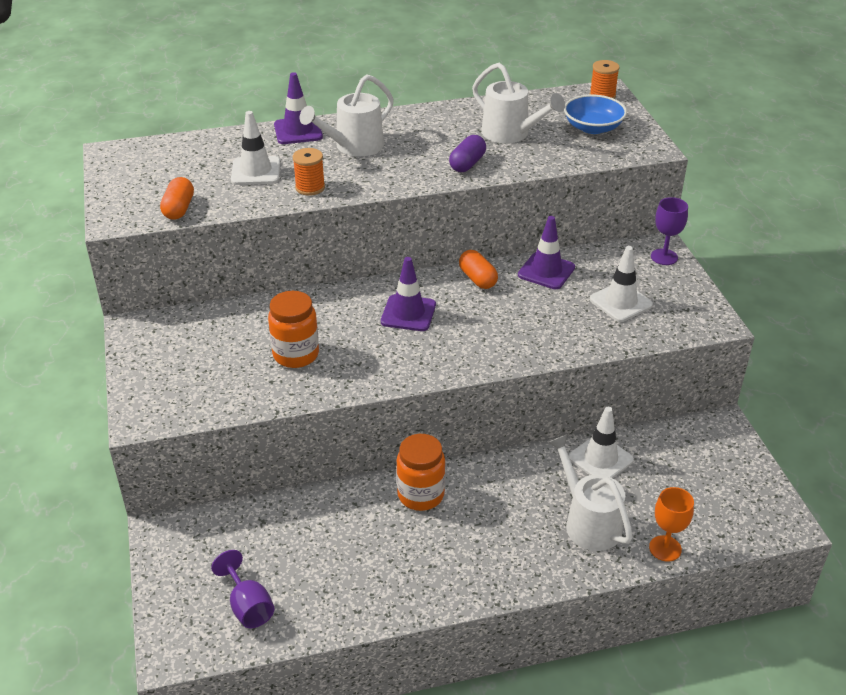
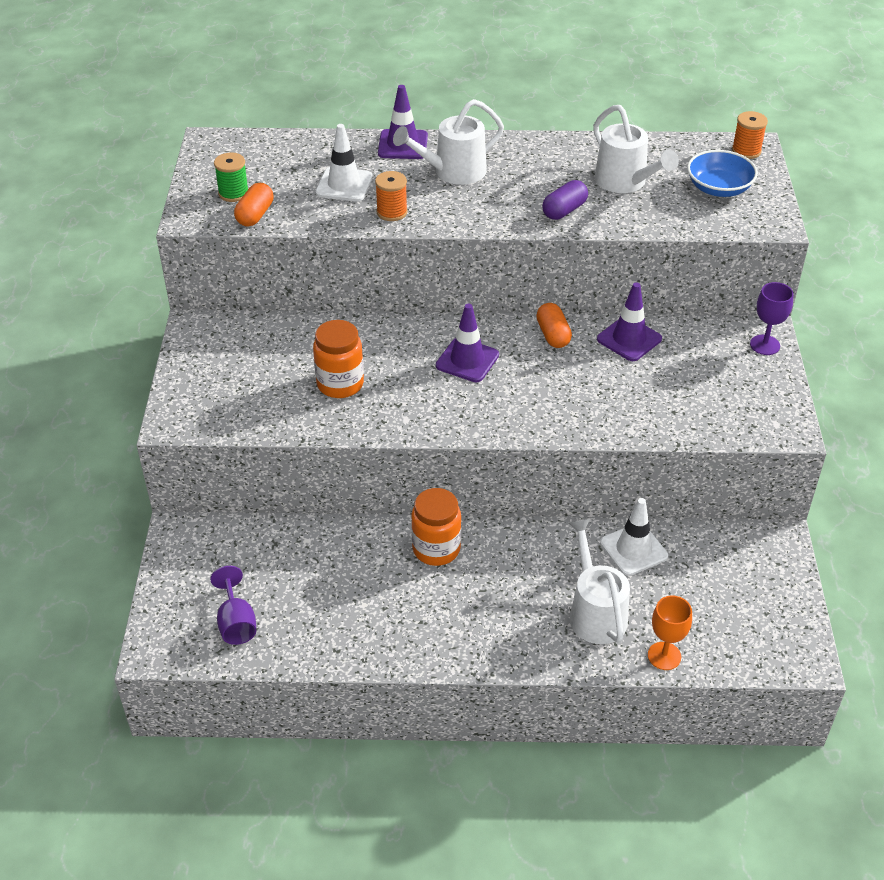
camera: 15 degrees right, 5 degrees up
(150, 193) = (233, 193): none -> green spool
(620, 302) = (695, 388): white traffic cone -> none

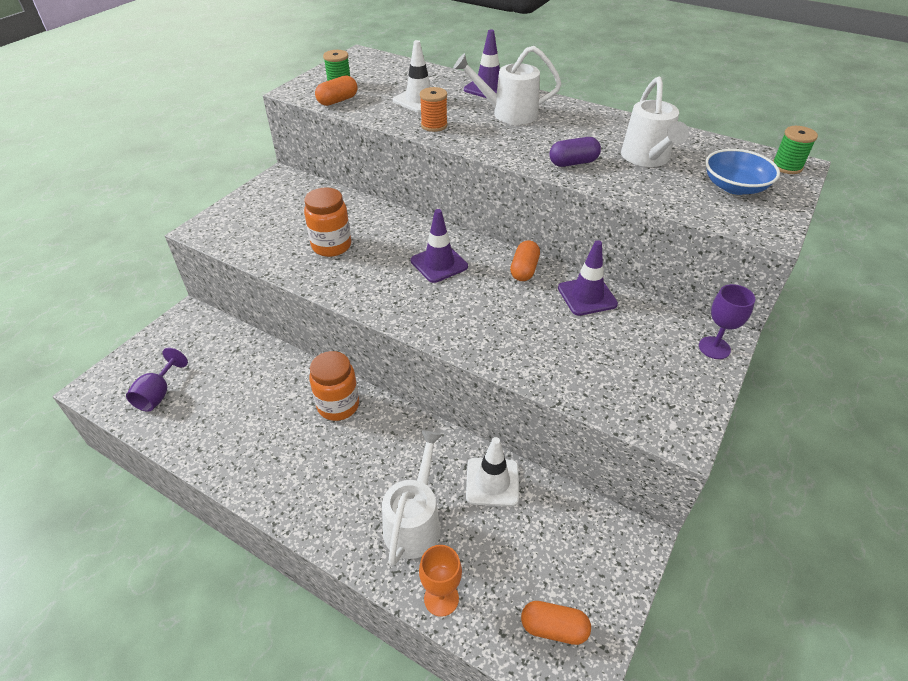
camera: 30 degrees right, 0 degrees up
(746, 151) = (787, 167): orange spool -> green spool
(763, 632) = (554, 628): none -> orange capsule

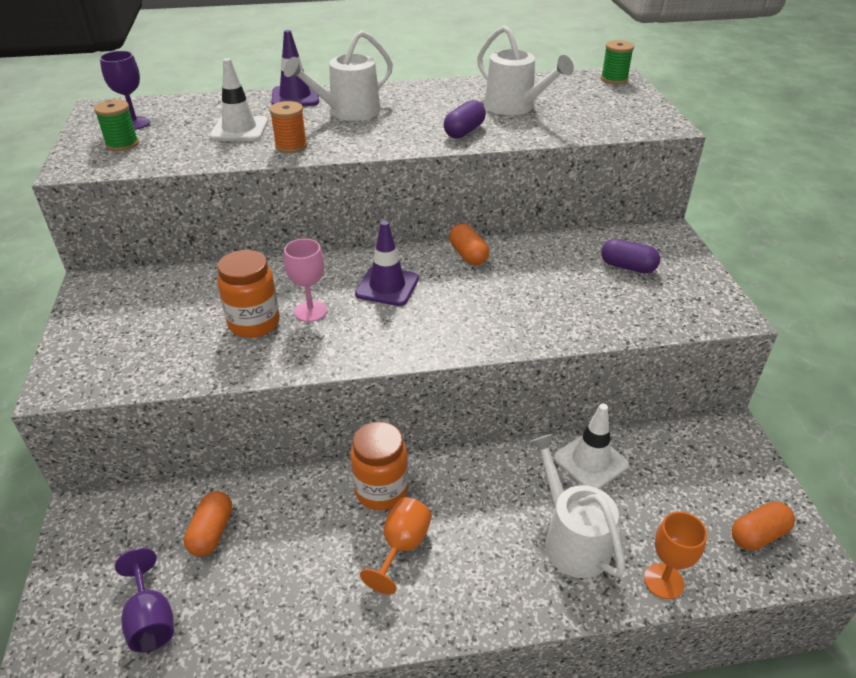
camera: 40 degrees left, 5 degrees down
(311, 448) = (402, 546): none -> orange goblet
(337, 101) = (145, 160): orange capsule -> orange capsule (212, 532)
(372, 255) = (310, 311): none -> pink goblet
(587, 296) = (543, 251): purple traffic cone -> none
(642, 345) = (627, 267): none -> purple capsule
(714, 348) = (672, 243): purple goblet -> purple goblet (135, 123)
(734, 187) = (602, 105): blue bowl -> none

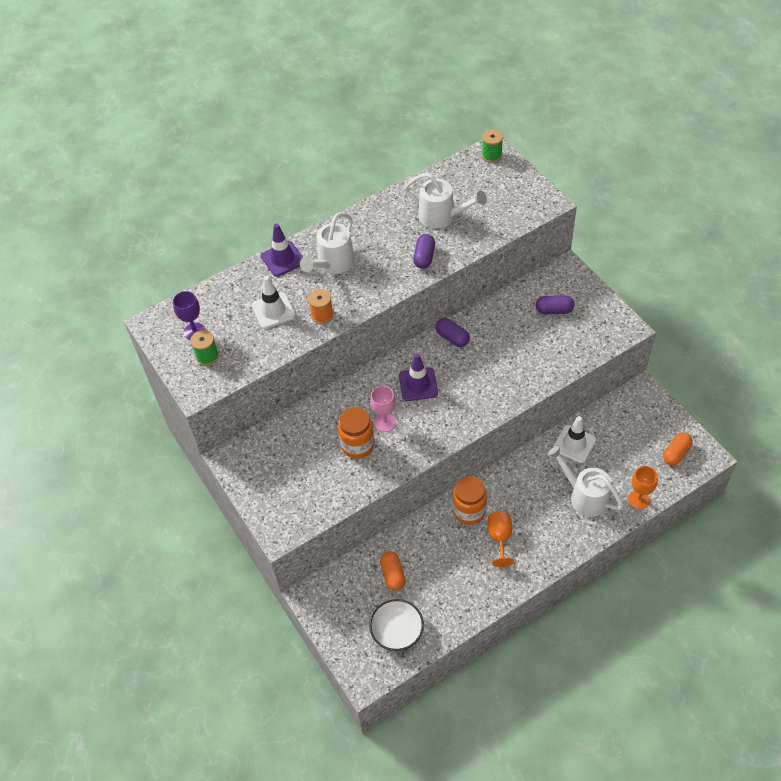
camera: 20 degrees left, 15 degrees up
(151, 619) = (397, 631): purple goblet -> white bowl
(468, 255) = (452, 338): orange capsule -> purple capsule

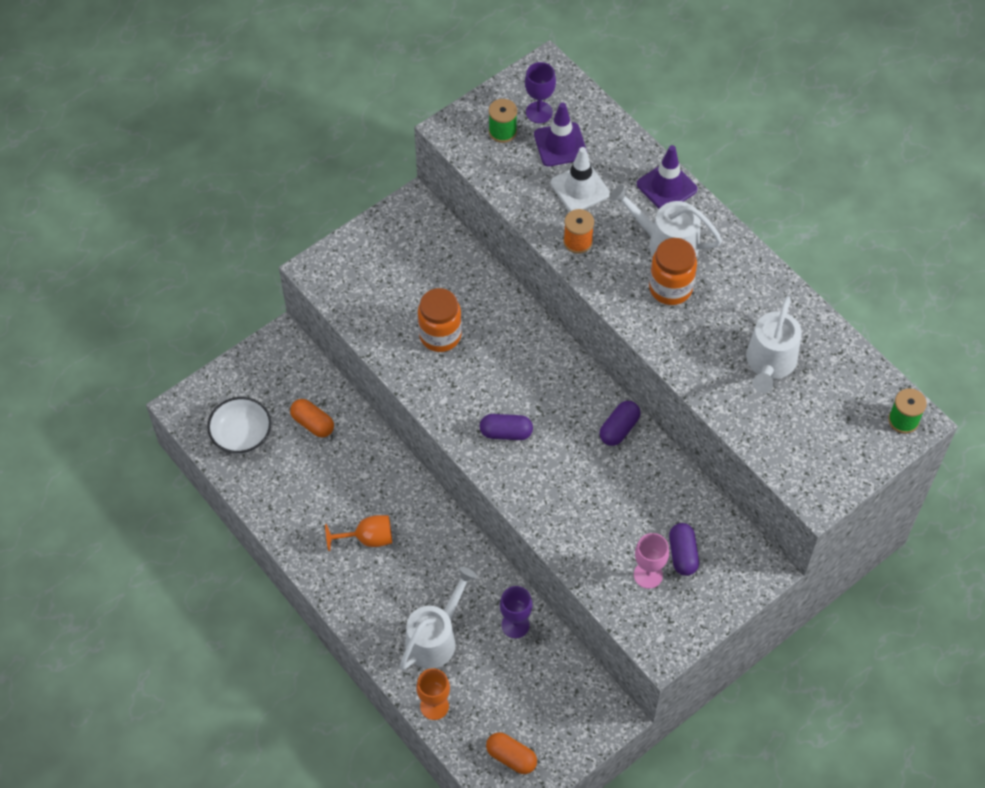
camera: 80 degrees right, 5 degrees up
(385, 422) = (476, 361): pink goblet -> pink goblet (648, 575)
(393, 574) = (313, 423): orange capsule -> orange capsule turned 60 degrees clockwise
(418, 384) = (538, 394): purple traffic cone -> purple traffic cone (560, 145)
(424, 257) = (691, 347): purple capsule -> purple capsule (506, 432)
(469, 511) = (404, 501): orange jar -> orange jar (670, 288)
(574, 444) = (515, 625): white traffic cone -> purple goblet

